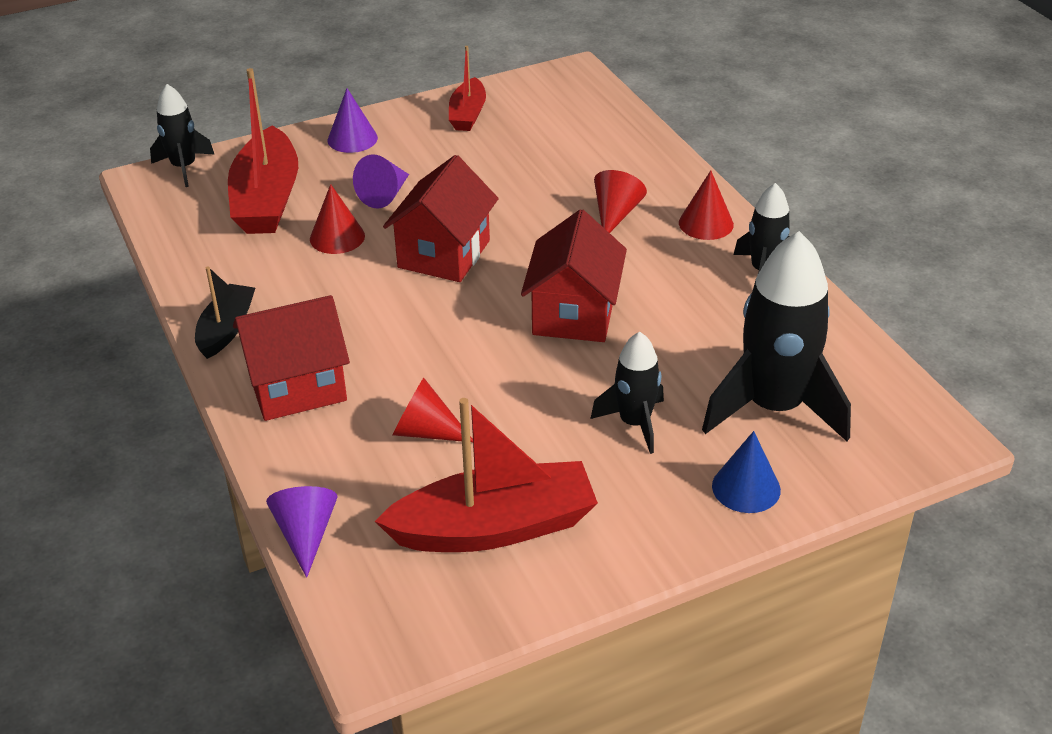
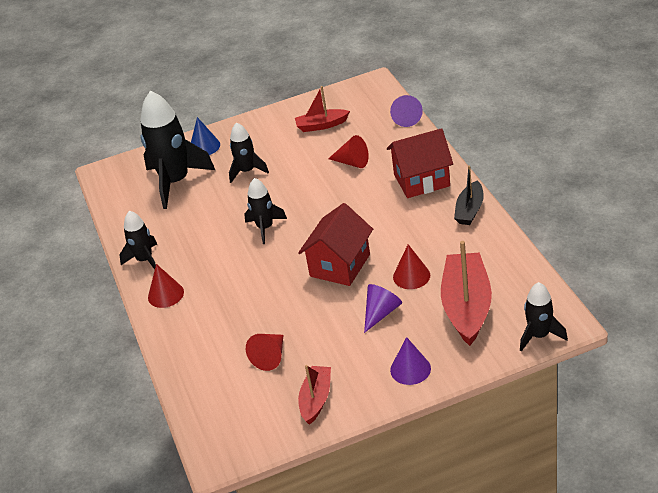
camera: 170 degrees left, 0 degrees up
(494, 527) = (321, 125): red boat -> red boat, size x0.57
(574, 314) = (265, 228): red house -> black rocket
(615, 214) = (222, 300): red cone -> red cone (270, 357)

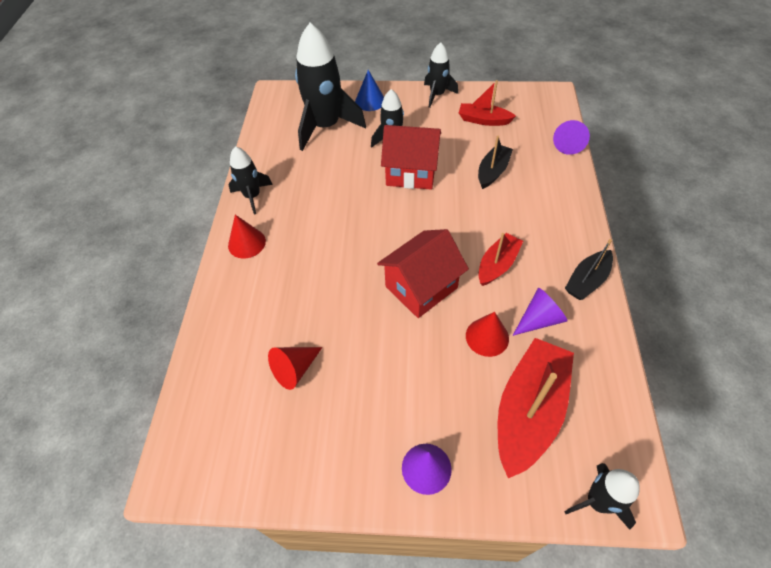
camera: 20 degrees right, 15 degrees up
(265, 228) = (374, 209): black rocket -> black rocket (437, 95)
(316, 399) = (307, 454): red boat -> red boat (497, 265)
(352, 162) = (492, 171): red cone -> black boat
(381, 313) = (432, 370): purple cone -> purple cone (539, 319)
(421, 180) = (551, 221): red house -> red house (411, 172)

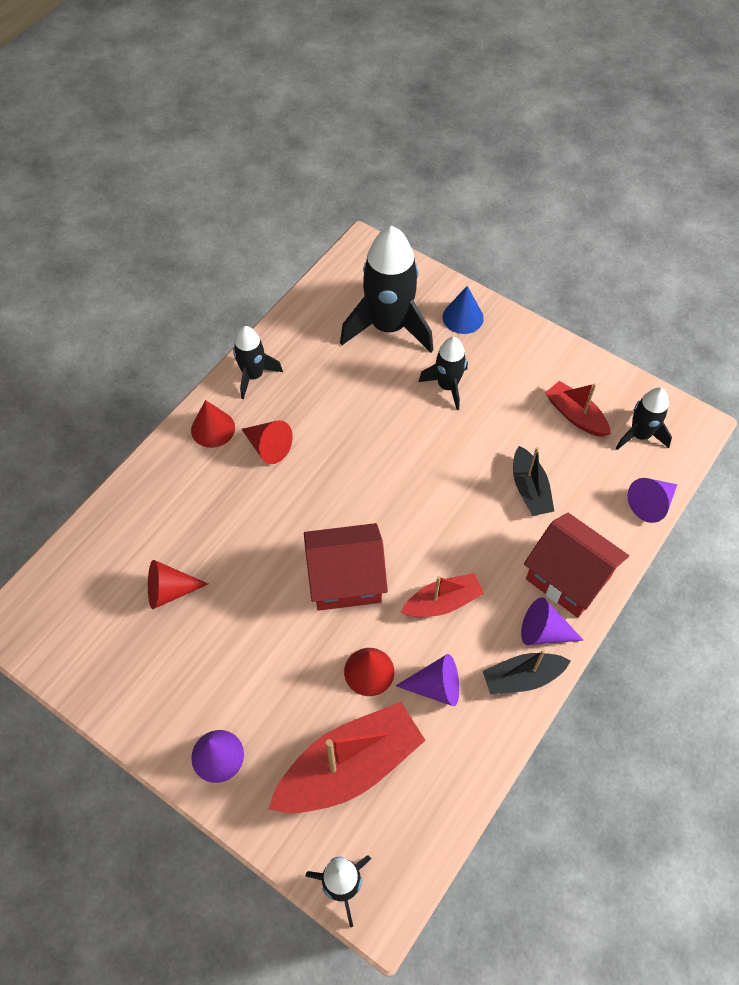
camera: 30 degrees right, 5 degrees up
(298, 234) = (268, 447): none -> red cone
(411, 172) = (437, 439): red house -> red house (568, 578)
(437, 95) = (548, 350): black rocket -> black rocket (640, 435)
(492, 171) = (529, 489): black boat -> black boat turned 105 degrees clockwise
(574, 246) = (543, 632): none -> purple cone

